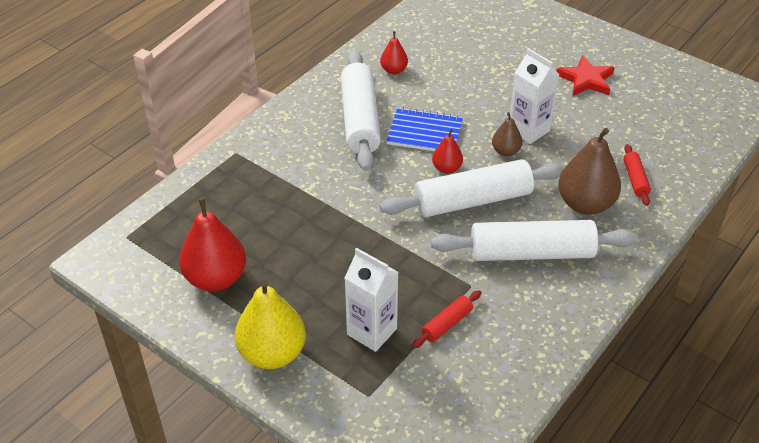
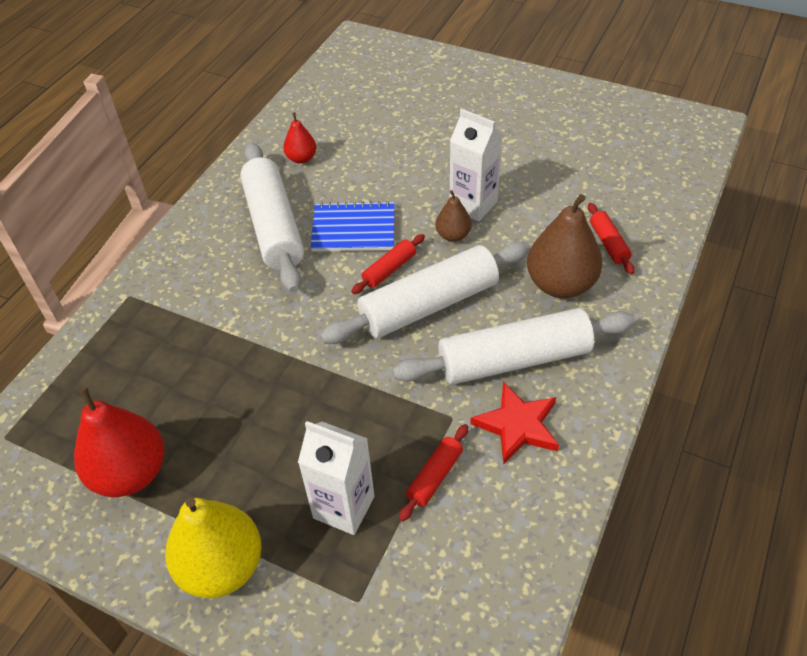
camera: 10 degrees left, 5 degrees up
(446, 168) = (389, 269): red pear -> red rolling pin
(586, 80) = (522, 133): red star -> red star (517, 425)

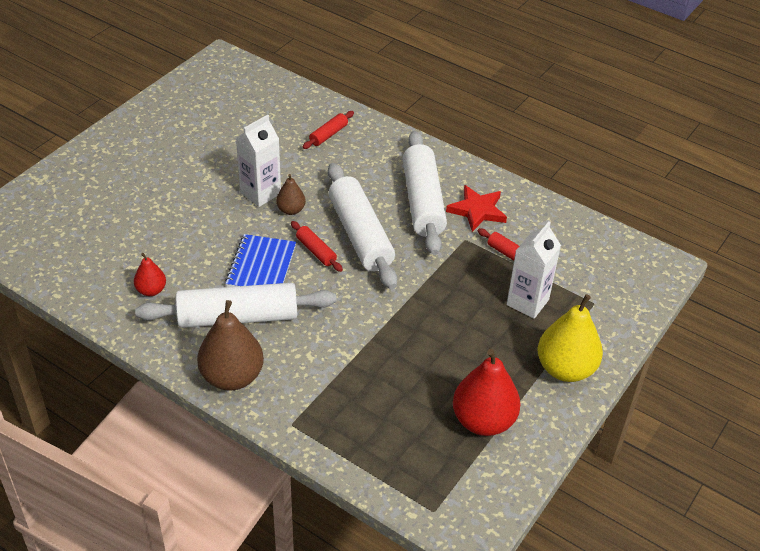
camera: 85 degrees left, 5 degrees down
(560, 284) = (361, 166): brown pear -> brown pear (232, 377)
(608, 243) = (328, 135): red rolling pin -> red rolling pin turned 45 degrees counterclockwise

